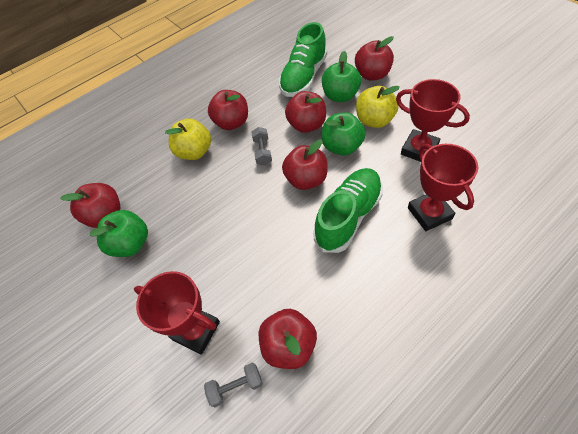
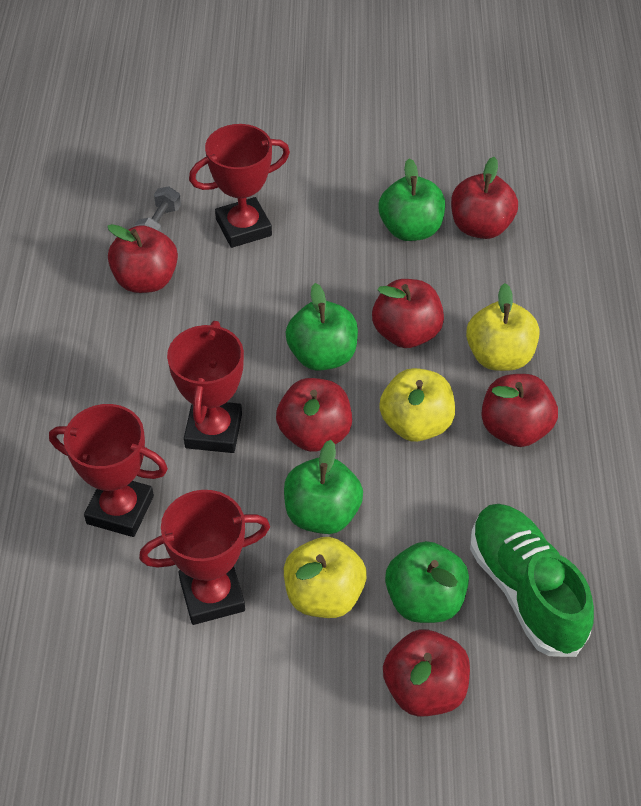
camera: 125 degrees right, 5 degrees down
(258, 212) = (322, 356): none -> green apple
(262, 152) = (416, 424): grey dumbbell -> yellow apple
(306, 125) = (410, 509): red apple -> red apple (406, 333)
(348, 216) = (213, 431): green shoe -> red trophy

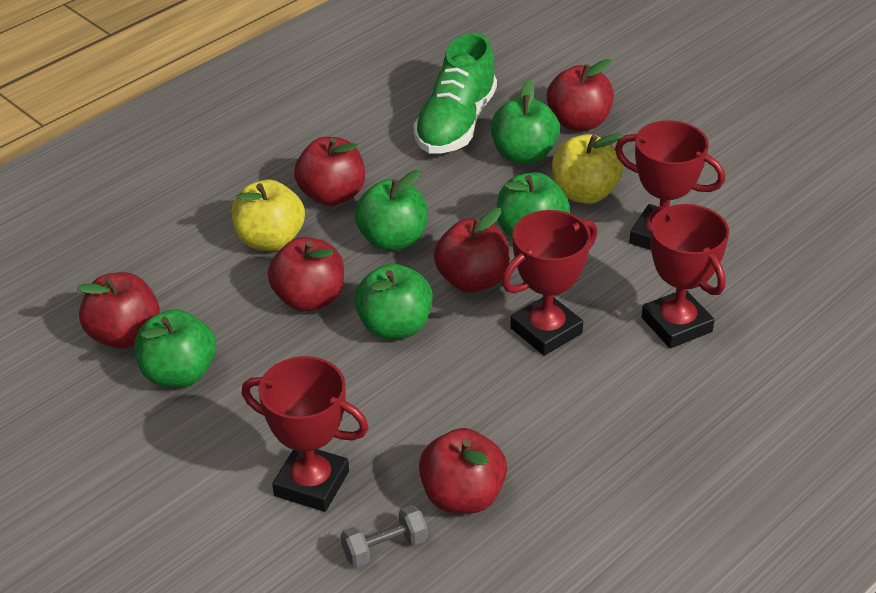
camera: 135 degrees left, 10 degrees down
(416, 424) = (392, 240): yellow apple -> green apple

